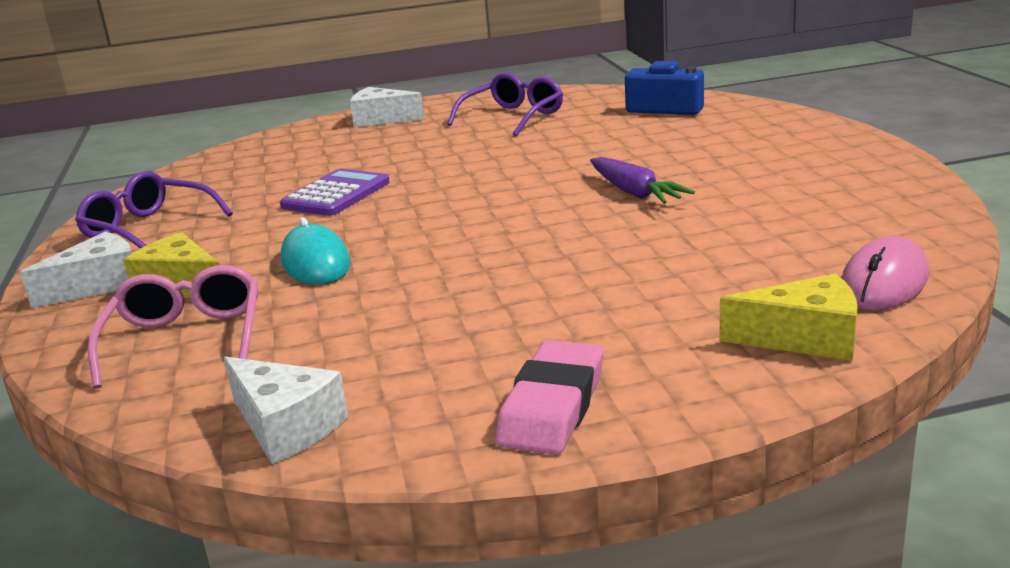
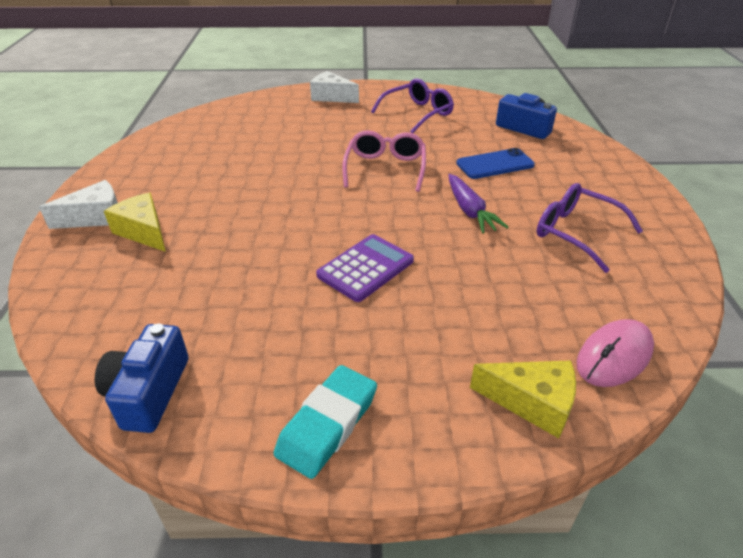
camera: 10 degrees right, 15 degrees up
(148, 228) = (147, 170): purple glasses -> purple glasses (576, 233)
(186, 339) = (125, 285): pink glasses -> pink glasses (385, 168)
(286, 426) = (149, 392): white cheese -> blue camera
(315, 262) = (234, 230): turquoise mouse -> none
(336, 194) = (274, 165): purple calculator -> purple calculator (366, 268)
(552, 406) = (327, 424): pink eraser -> turquoise eraser
(644, 146) = (495, 164): none -> blue phone

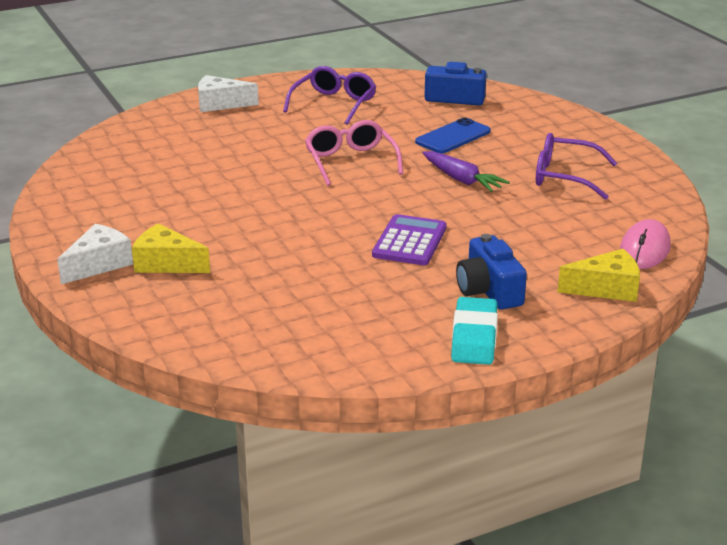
camera: 25 degrees left, 10 degrees down
(149, 392) = (317, 358): blue camera -> blue camera (489, 290)

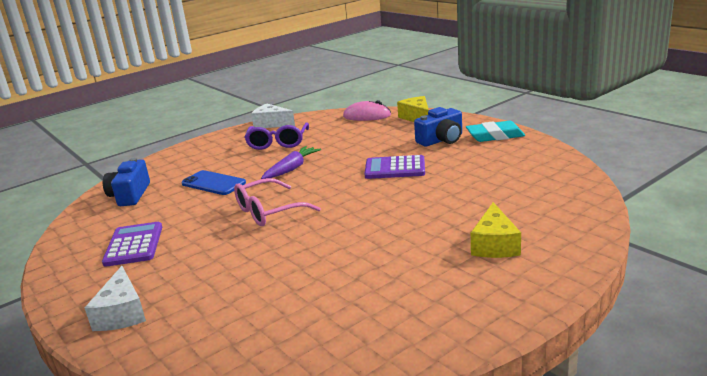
camera: 100 degrees left, 5 degrees down
(99, 264) = (523, 276): white cheese -> white cheese (271, 124)
(334, 104) = (134, 245): purple glasses -> purple calculator

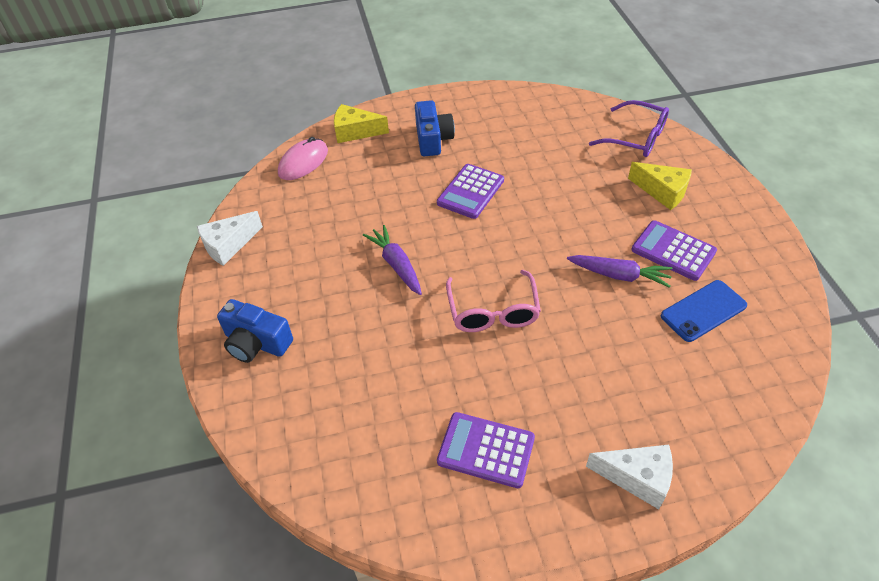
camera: 65 degrees left, 25 degrees up
(130, 195) = (329, 438): blue camera -> blue camera (256, 343)
(213, 183) = (372, 343): blue phone -> blue phone (703, 311)
(278, 143) = (303, 256): purple glasses -> purple glasses (636, 138)
(351, 251) = (618, 275): none -> purple carrot
(410, 270) = (673, 251): none -> purple calculator
(495, 136) = (458, 106): turquoise eraser -> none

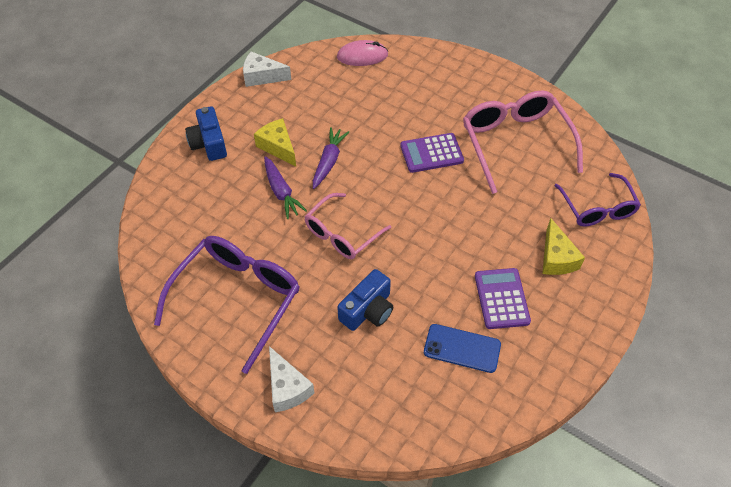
camera: 45 degrees right, 5 degrees up
(355, 132) = (417, 59): yellow cheese -> yellow cheese (278, 147)
(433, 139) = (457, 100): blue camera -> blue camera (368, 310)
(486, 450) = (237, 299): purple calculator -> purple glasses
(519, 137) = (515, 143): none -> pink glasses
(618, 275) = (443, 281): purple carrot -> purple carrot (281, 191)

